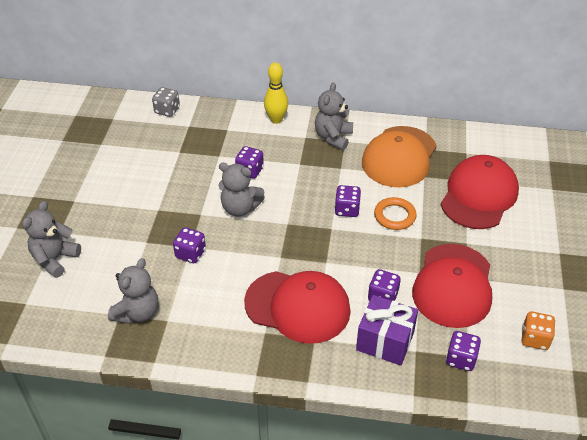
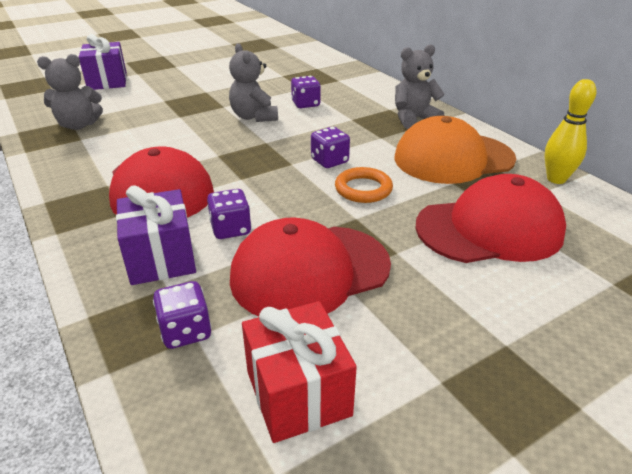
camera: 50 degrees right, 10 degrees down
(55, 259) = (107, 81): grey teddy bear -> purple gift
(167, 110) = (319, 56): grey dice -> none
(190, 254) = (171, 119): purple dice -> none
(276, 119) = (387, 91): yellow bowling pin -> yellow bowling pin (556, 179)
(535, 339) = (298, 393): orange dice -> red gift

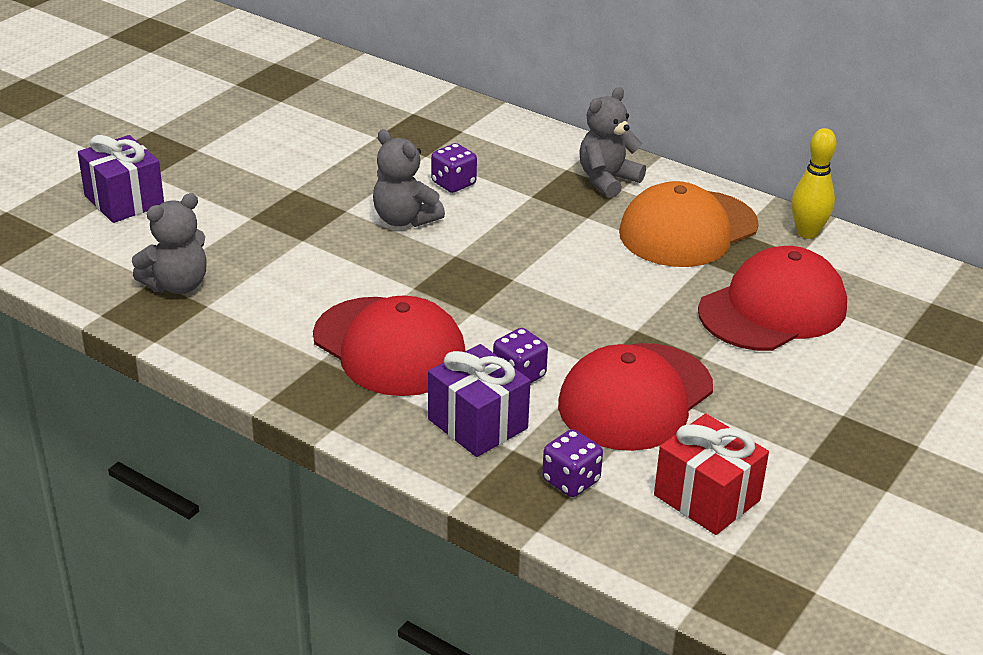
camera: 25 degrees left, 0 degrees up
(329, 161) = (554, 265): purple dice -> none
(363, 189) = (619, 293): orange ring -> none

